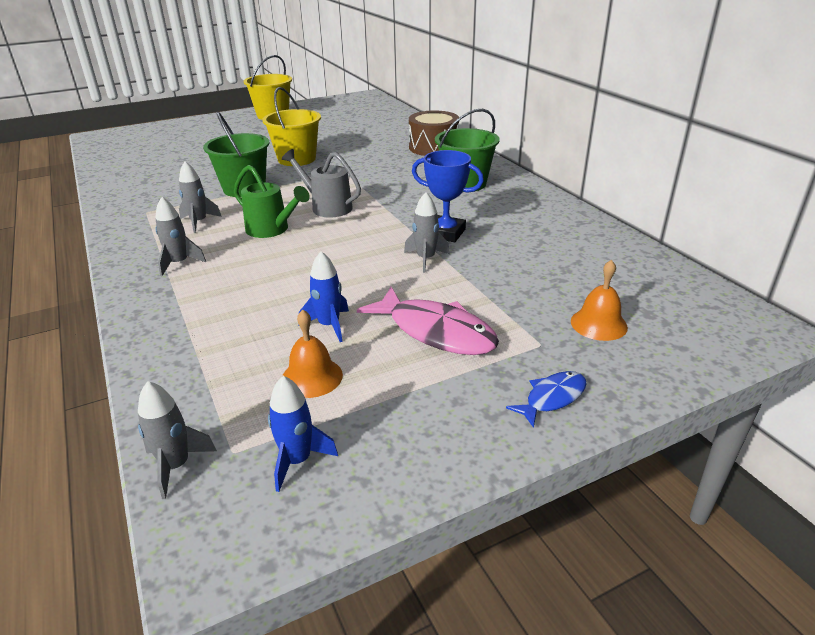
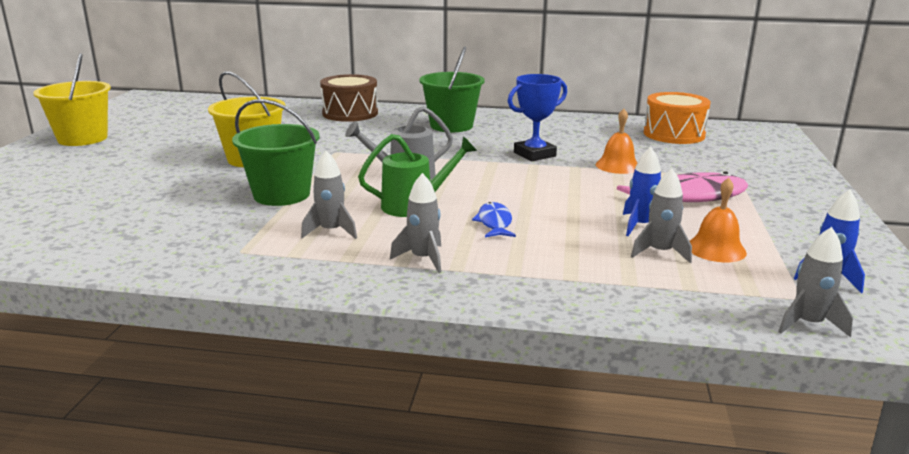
camera: 55 degrees left, 10 degrees down
(425, 259) = (570, 171): grey rocket -> grey rocket (660, 252)
(552, 398) = (804, 191): blue fish -> blue fish (494, 223)
(598, 324) = (727, 157): orange bell -> orange bell (617, 166)
(624, 276) = (674, 134): none -> orange drum

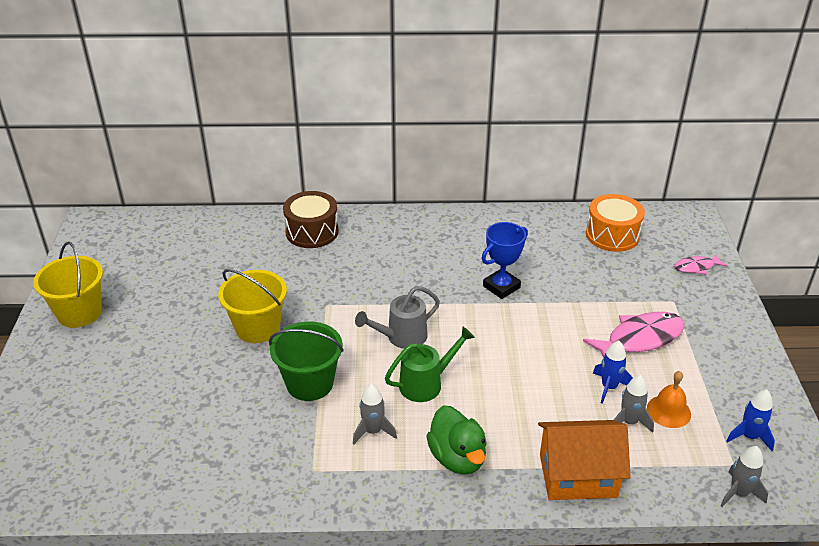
camera: 10 degrees left, 15 degrees up
(423, 259) = (457, 458): grey rocket -> green duck
(451, 126) = (414, 244): green bucket -> none
(494, 223) = (497, 400): blue fish -> none
(576, 287) = (578, 475): none -> orange house
(617, 166) = (574, 297): orange bell -> none
(770, 158) = (696, 267): none -> pink fish

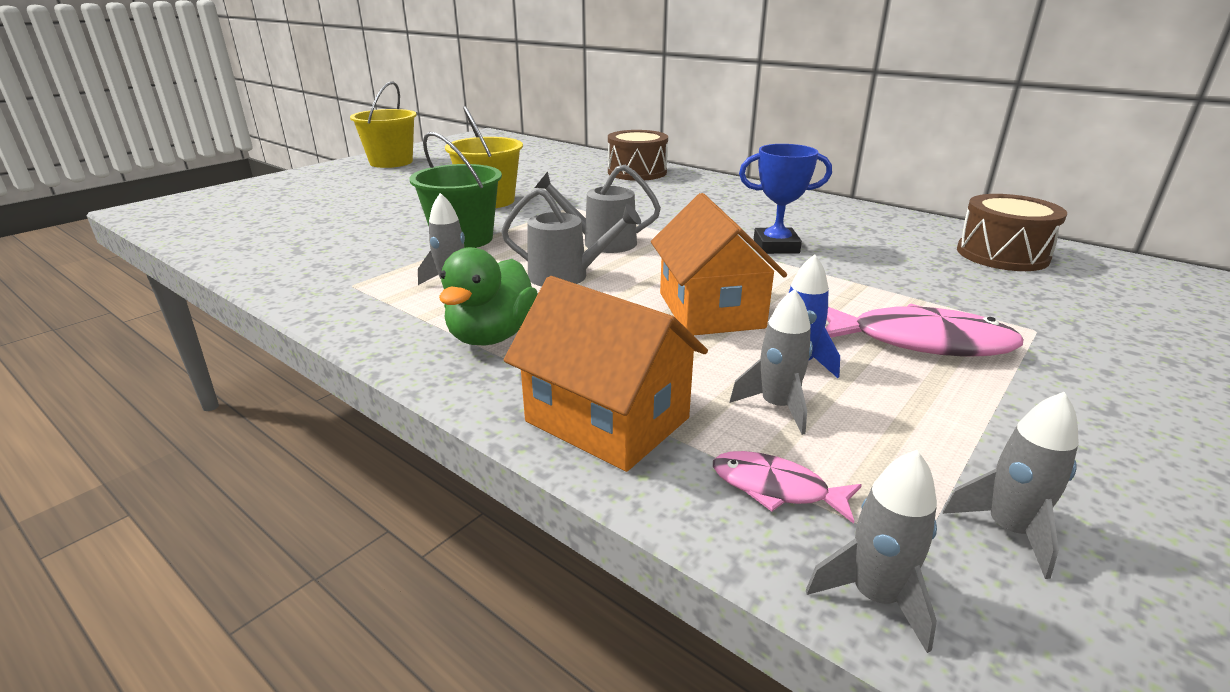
camera: 40 degrees right, 10 degrees down
(426, 383) = (567, 276): green watering can -> grey watering can
(533, 369) = (710, 310): none -> orange house
(612, 235) = (1002, 254): orange drum -> brown drum
(668, 411) = (867, 425): orange bell -> none
(696, 267) = (1126, 315): pink fish -> pink fish (776, 488)
(749, 436) = (1008, 530): blue rocket -> grey rocket

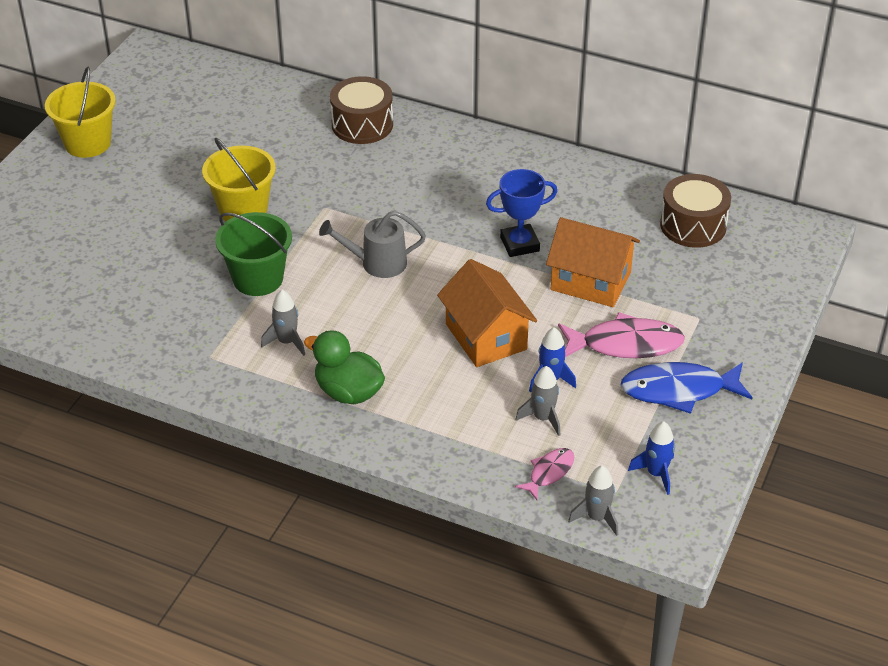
camera: 15 degrees left, 15 degrees up
(492, 336) = (348, 392): green duck -> green duck turned 120 degrees clockwise
(567, 276) = (369, 315): grey watering can -> none
(607, 419) = (450, 447): orange house -> orange house (590, 281)
(776, 488) = (549, 473): pink fish -> pink fish turned 120 degrees clockwise
(1008, 530) = (656, 474): grey rocket -> blue rocket
(1024, 406) = (678, 390): none -> blue fish

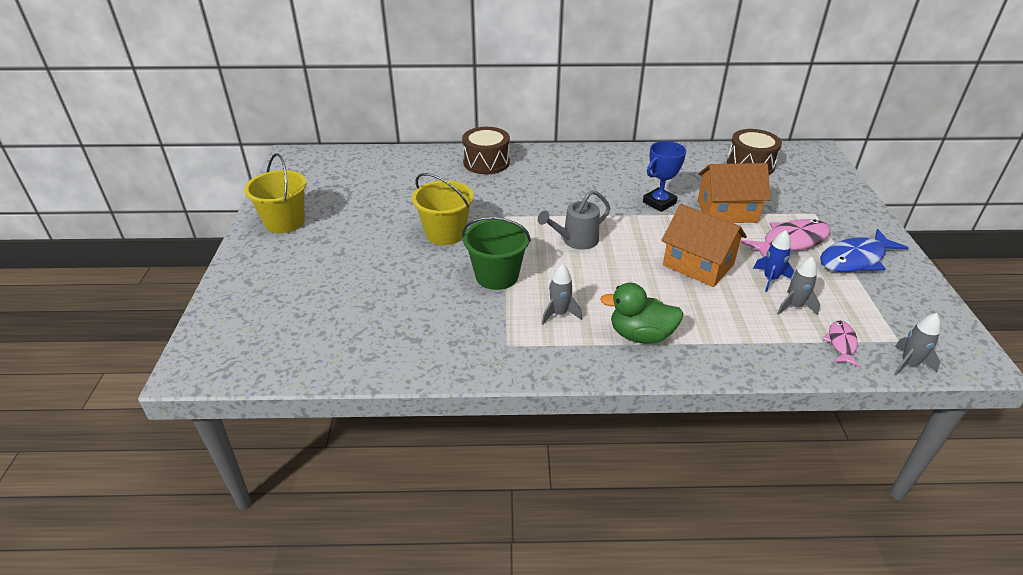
camera: 25 degrees left, 5 degrees down
(656, 474) = (907, 318): blue rocket -> none

